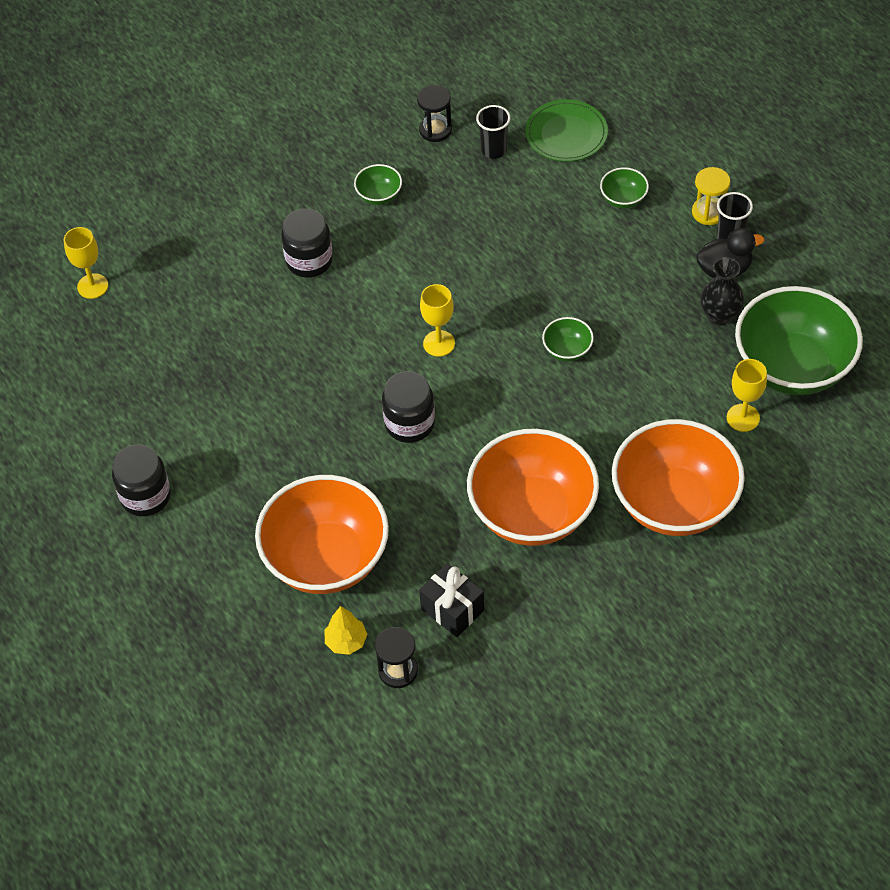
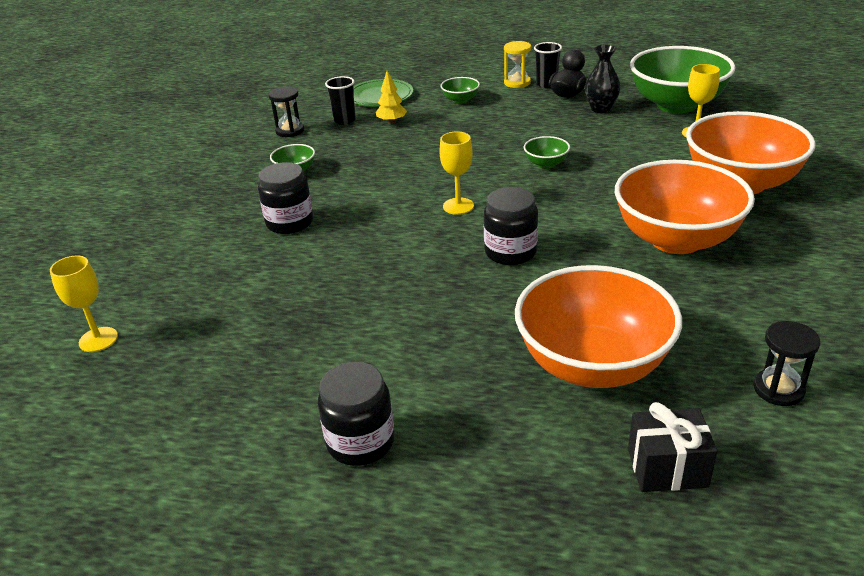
camera: 45 degrees left, 20 degrees down
(346, 641) = (707, 404): yellow tree -> yellow tree (392, 122)
(452, 609) = (735, 323): black gift -> black gift (667, 468)

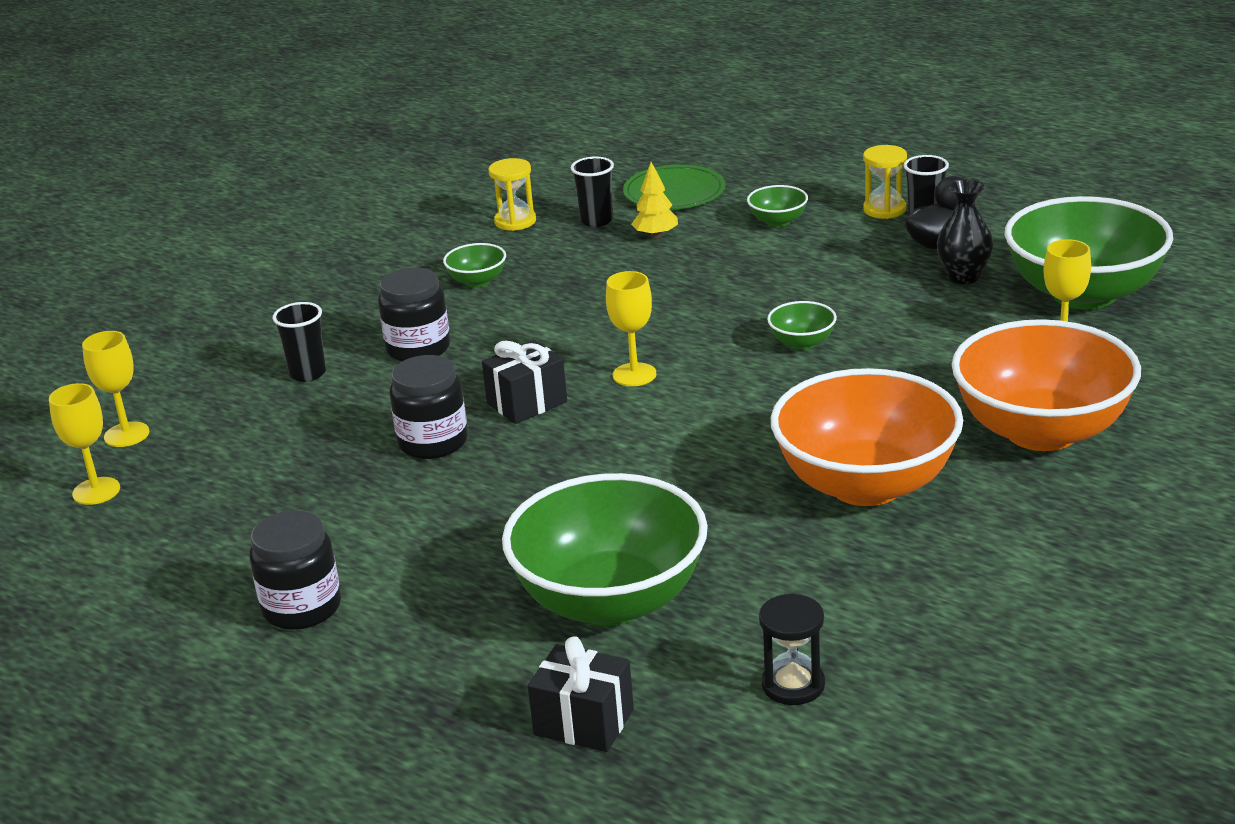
camera: 25 degrees right, 5 degrees down
(102, 393) = (96, 491): none -> yellow goblet
(218, 258) = (308, 373): none -> black cup
(290, 131) = (515, 221): black hourglass -> yellow hourglass
(401, 241) = (527, 403): none -> black gift
(510, 252) = (643, 449): black jar -> black jar (433, 442)
(592, 364) = (610, 600): orange bowl -> green bowl

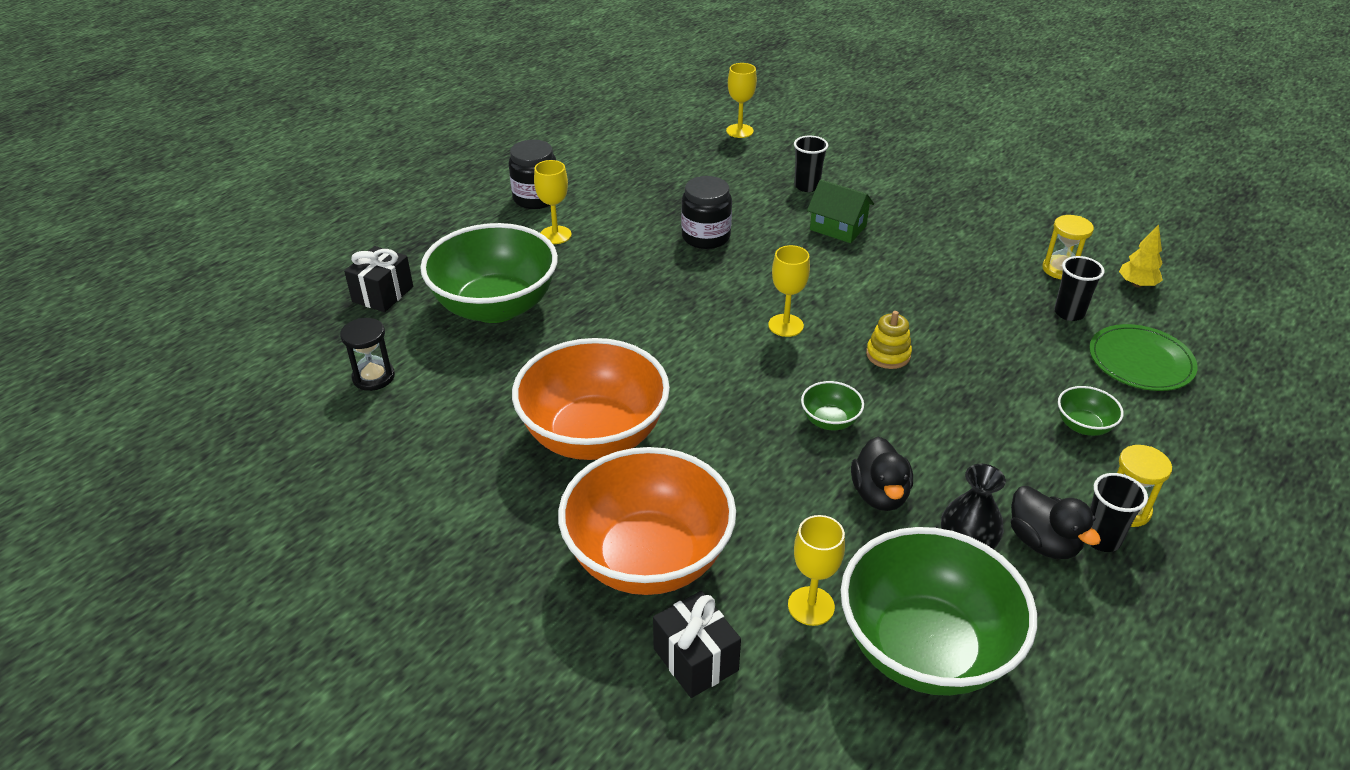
camera: 90 degrees right, 10 degrees up
(96, 491) = (678, 128): yellow goblet -> yellow goblet (555, 235)
(418, 348) = (838, 228): black jar -> green house
(477, 281) = (947, 251): green bowl -> none
(527, 403) = (751, 275): black gift -> black gift (695, 659)
(656, 236) = (1041, 346): yellow tree -> yellow tree (1137, 284)
(682, 313) = (888, 355): none -> yellow stacking toy
(905, 315) = (879, 495): none -> black duck

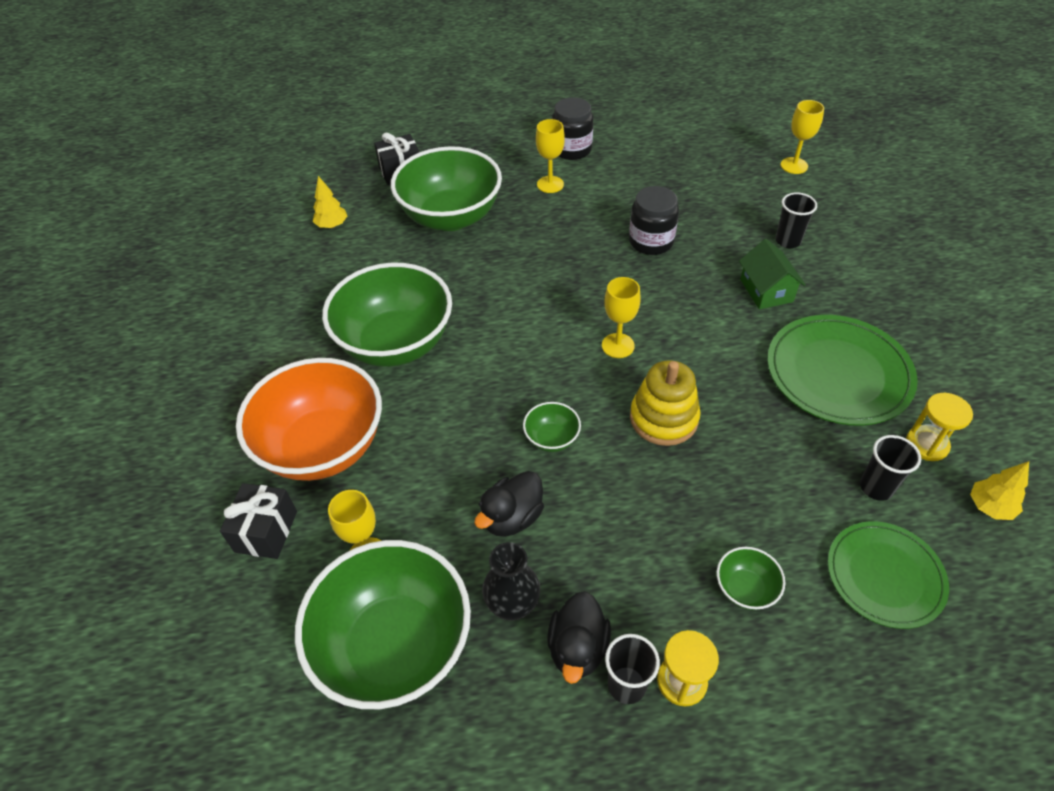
camera: 45 degrees right, 10 degrees up
(373, 377) = (332, 225): black hourglass -> yellow tree
(594, 435) = (396, 343): orange bowl -> green bowl
(888, 355) = (663, 418): yellow stacking toy -> yellow stacking toy, size x1.59
(955, 256) = (838, 373): none -> green plate

